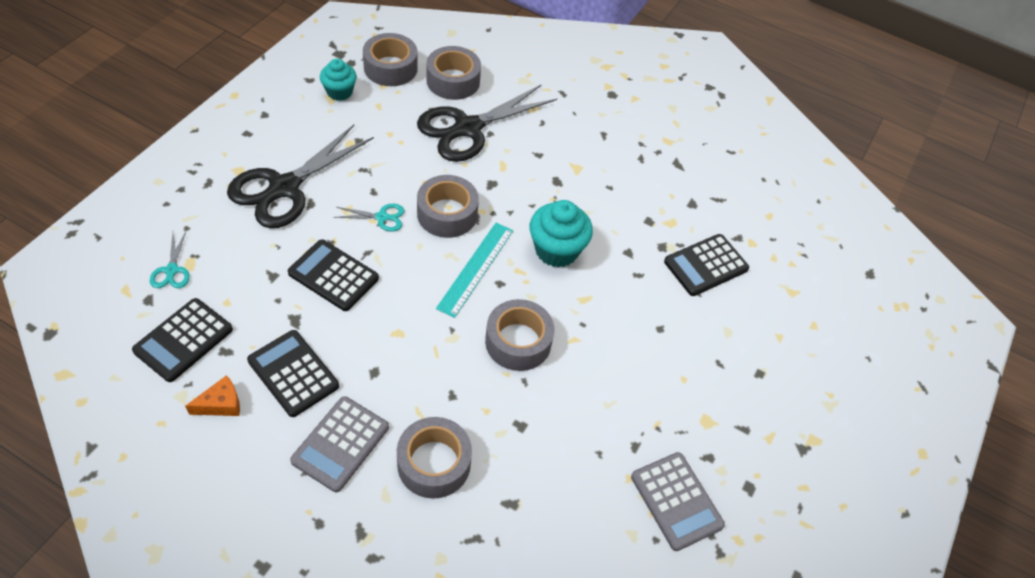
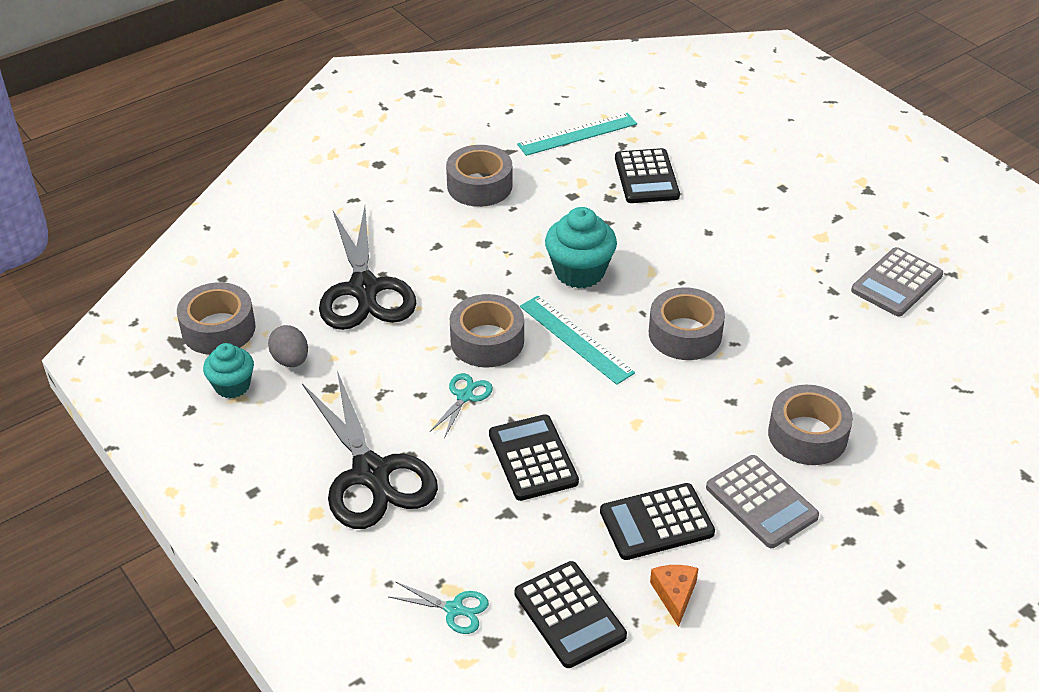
camera: 60 degrees left, 10 degrees down
(333, 276) = (533, 458): black calculator -> black calculator turned 105 degrees clockwise
(377, 112) = (290, 360): none -> grey egg
(453, 81) = (277, 280): grey tape -> grey tape (479, 186)
(676, 501) = (896, 283): grey calculator -> grey calculator turned 135 degrees clockwise
(731, 203) = (577, 134): none -> turquoise ruler

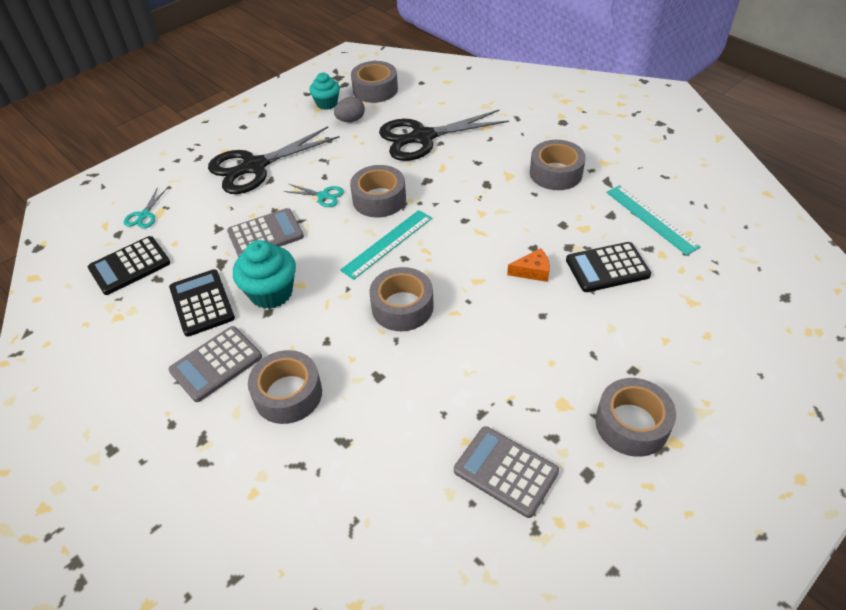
camera: 85 degrees right, 5 degrees up
(533, 458) = (265, 234): black calculator -> grey calculator
(579, 272) = (466, 238): turquoise cupcake -> turquoise cupcake (271, 293)
(674, 595) = (136, 317): orange cheese -> orange cheese (532, 271)
(843, 200) = (631, 424): none -> grey tape

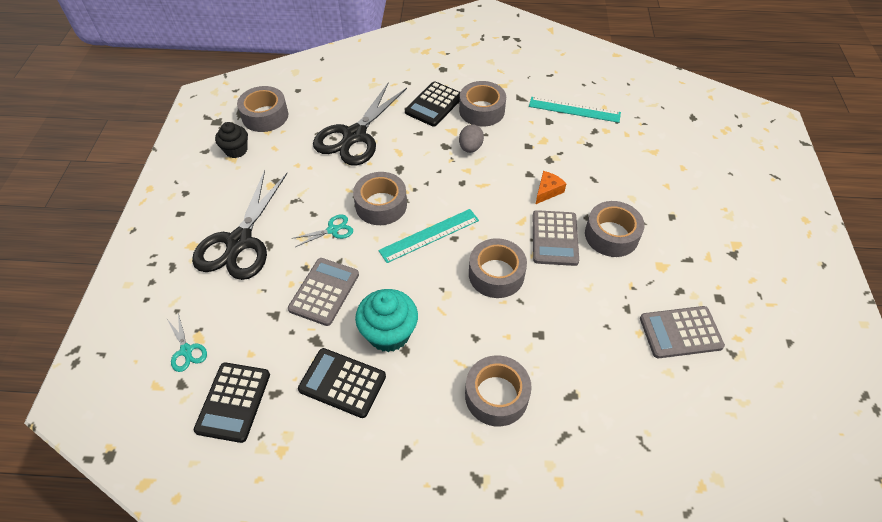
camera: 45 degrees left, 5 degrees up
(216, 364) = (416, 418): grey calculator -> grey calculator (554, 238)
(327, 103) = (236, 150): turquoise cupcake -> black cupcake
(350, 120) = (276, 153): grey egg -> grey egg (470, 148)
(387, 243) = (429, 235): turquoise ruler -> turquoise ruler turned 60 degrees clockwise
(607, 268) = (587, 159): black calculator -> black calculator (434, 104)
(631, 424) = (707, 250): grey tape -> grey tape (611, 235)

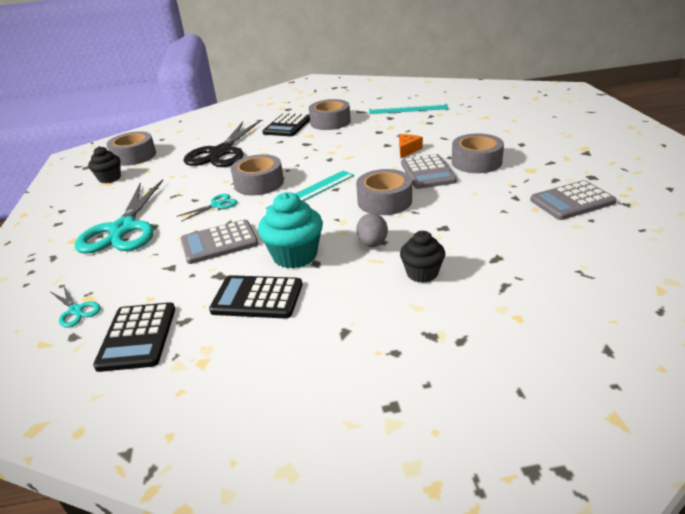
camera: 10 degrees left, 20 degrees down
(239, 242) = (123, 229): black scissors -> turquoise scissors
(324, 292) = (219, 243): grey calculator -> grey calculator turned 120 degrees counterclockwise
(470, 148) = (329, 141): grey egg -> grey egg (372, 244)
(496, 395) = (422, 273): grey tape -> black cupcake

